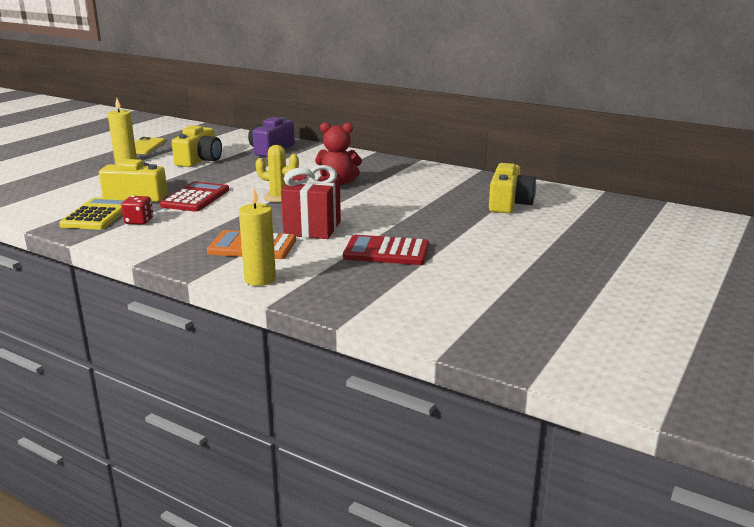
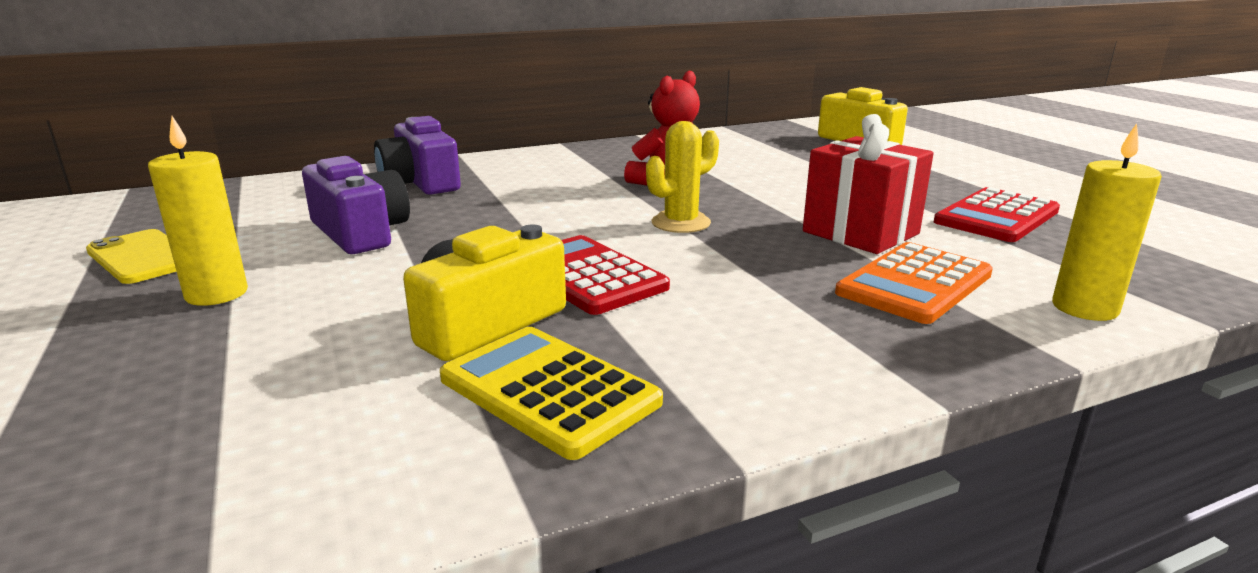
camera: 55 degrees left, 0 degrees up
(139, 221) = (661, 351): red dice -> none
(200, 160) = (360, 232): yellow camera -> purple camera

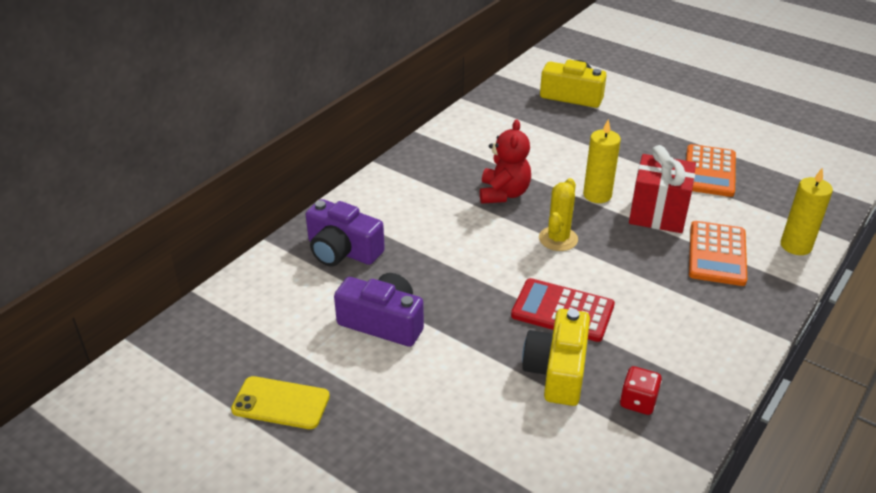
camera: 30 degrees left, 15 degrees up
(216, 294) = (384, 412): yellow candle -> yellow candle (597, 195)
(549, 390) = (638, 402): yellow calculator -> red dice
(996, 217) = (709, 171): red calculator -> orange calculator

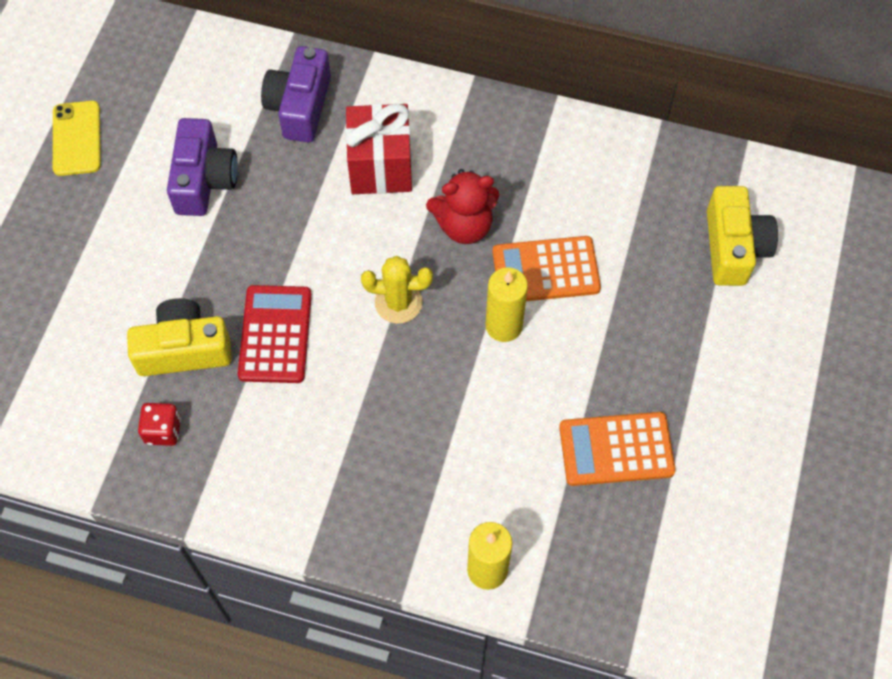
camera: 70 degrees right, 25 degrees up
(658, 214) = (491, 400): red gift -> red gift (380, 167)
(717, 254) = (435, 478): orange calculator -> orange calculator (545, 270)

